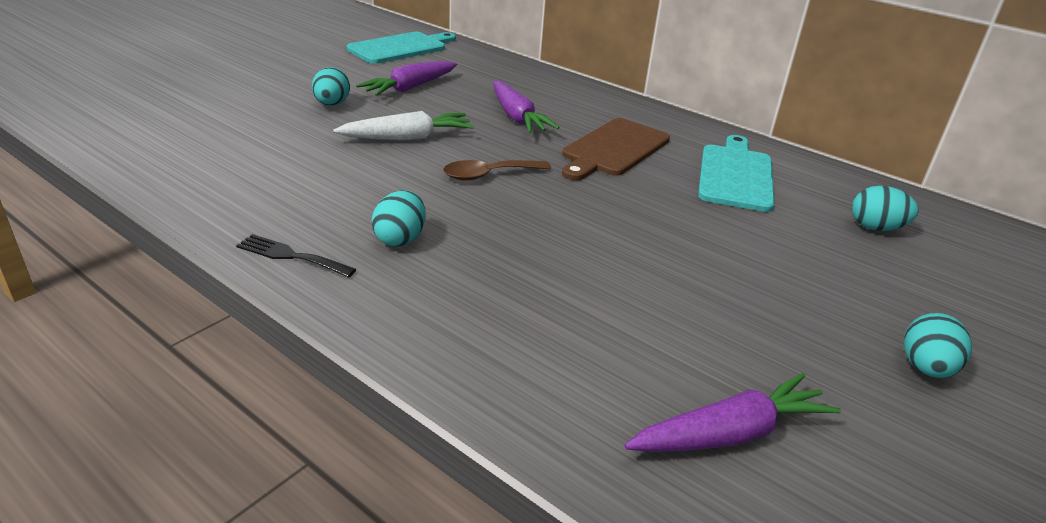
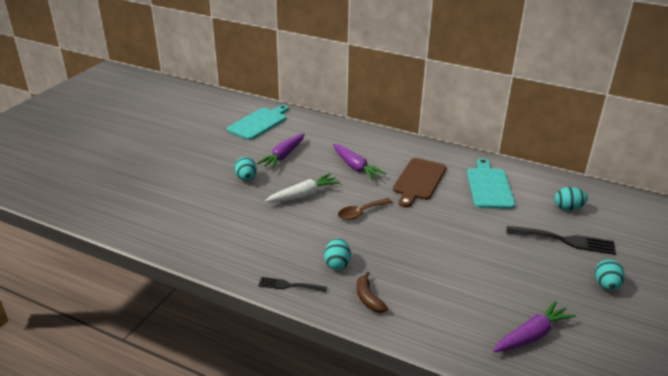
camera: 10 degrees left, 0 degrees up
(422, 302) = (368, 298): none -> brown banana
(856, 276) = (565, 240): none -> black fork

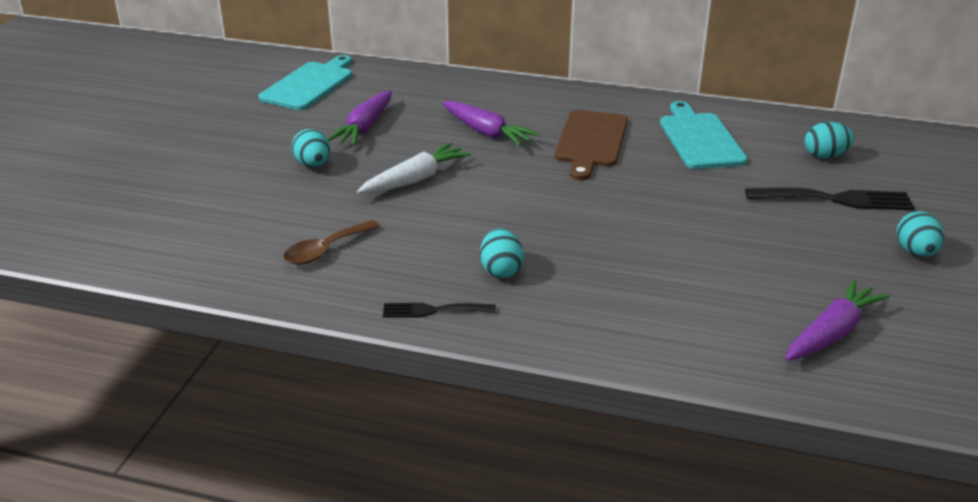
camera: 10 degrees left, 0 degrees up
(361, 213) = (515, 195): brown spoon -> brown spoon (326, 250)
(368, 298) = (566, 313): brown banana -> none

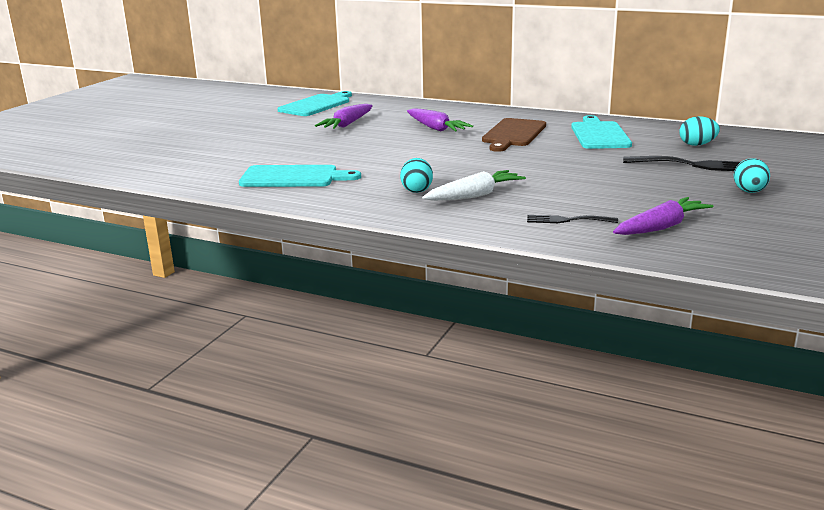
camera: 10 degrees right, 10 degrees down
(313, 165) = (302, 140): turquoise egg -> none
(326, 250) = (293, 177): brown spoon -> turquoise cutting board
(415, 179) = (373, 148): white carrot -> white carrot (475, 195)
(433, 310) = (358, 206): black fork -> black fork (567, 220)

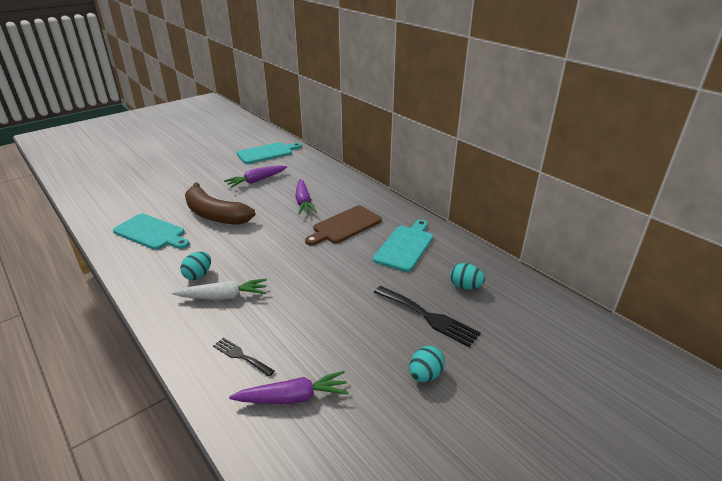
camera: 25 degrees right, 10 degrees up
(347, 153) = (215, 215): none -> brown banana

